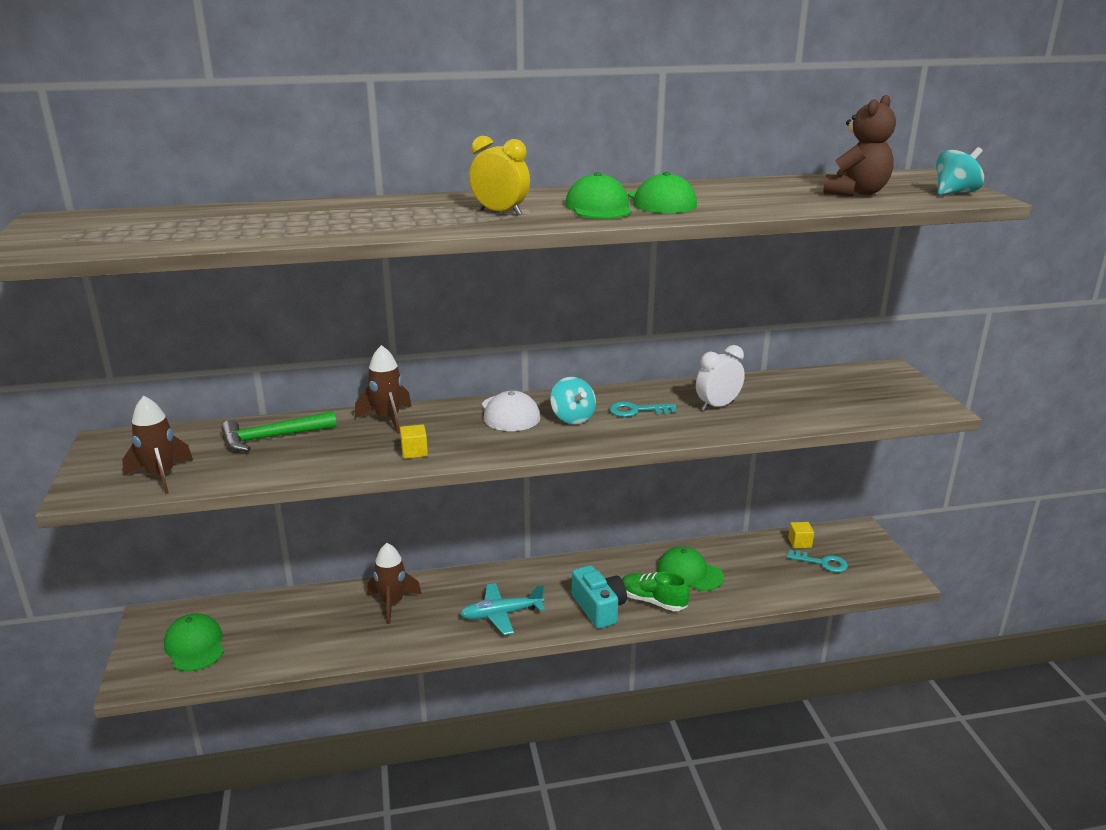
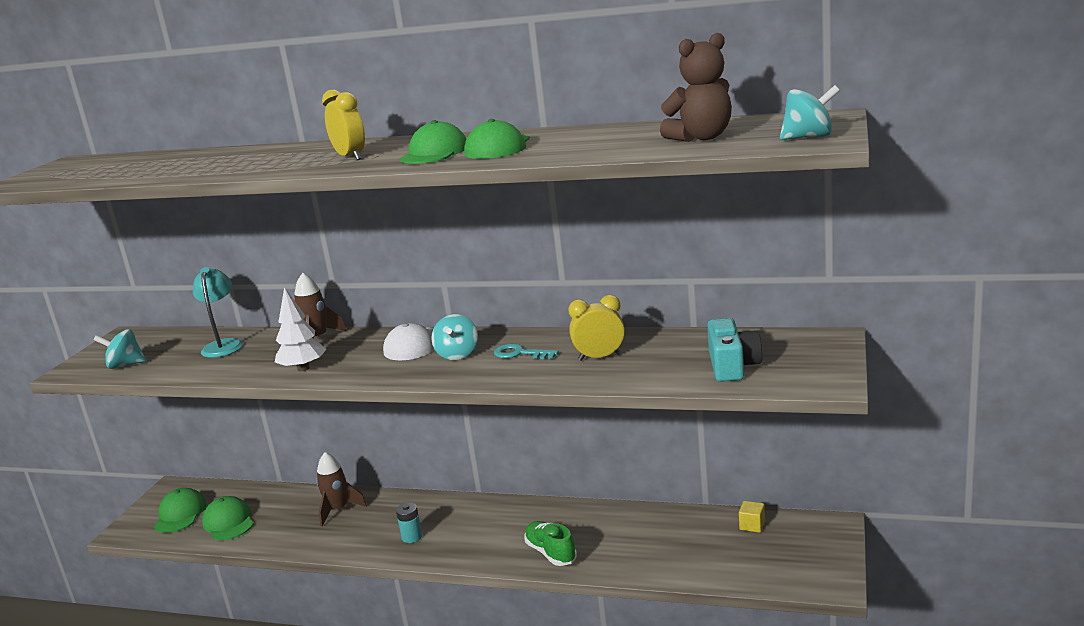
camera: 30 degrees right, 5 degrees down
(161, 476) = (125, 365): brown rocket -> turquoise spinning top
(272, 437) = (224, 345): green hammer -> turquoise lamp
(414, 452) = (303, 368): yellow cube -> white tree
(501, 614) = (412, 537): turquoise plane -> turquoise battery
(599, 608) = (497, 549): turquoise camera -> turquoise camera (732, 366)
(689, 573) = (610, 534): green cap -> green cap (228, 522)
(717, 406) = (599, 357): white clock -> yellow clock
(822, 563) = (757, 550): turquoise key -> none

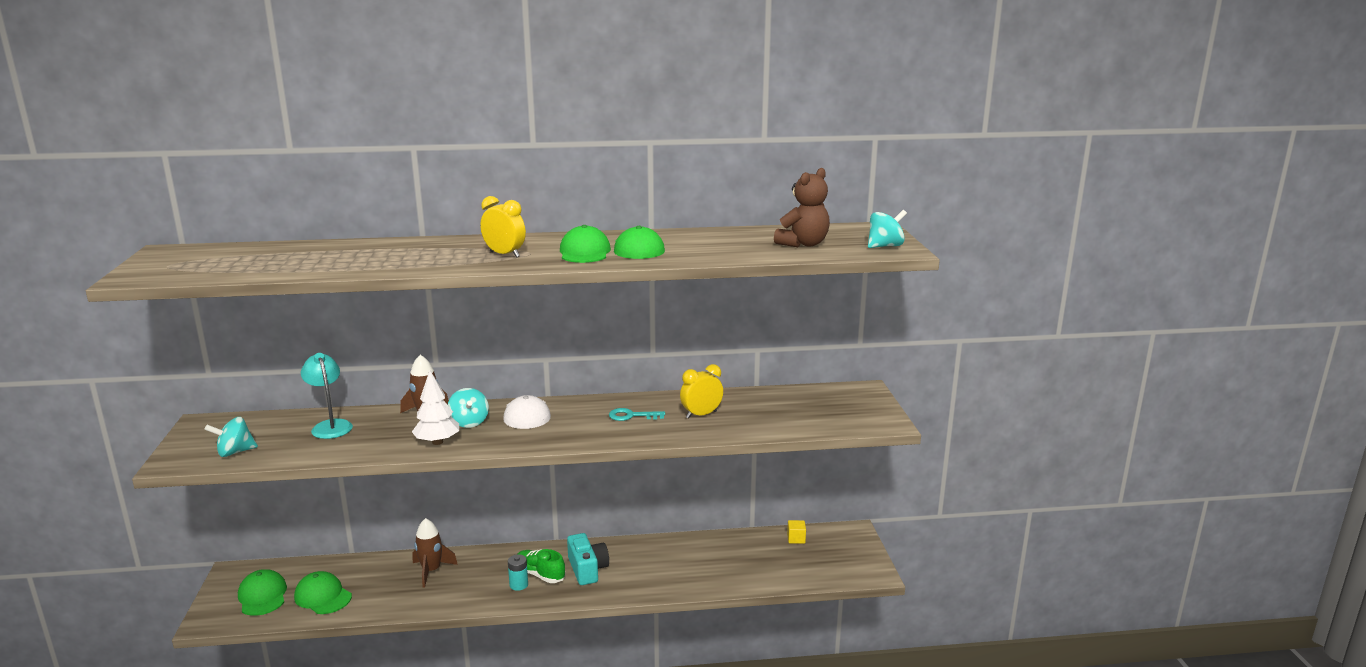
camera: 25 degrees left, 0 degrees up
(457, 354) = (576, 420): turquoise spinning top -> turquoise spinning top (469, 422)
(551, 553) = (650, 581): green shoe -> green shoe (540, 574)
(732, 366) = (809, 415): turquoise camera -> turquoise camera (587, 569)

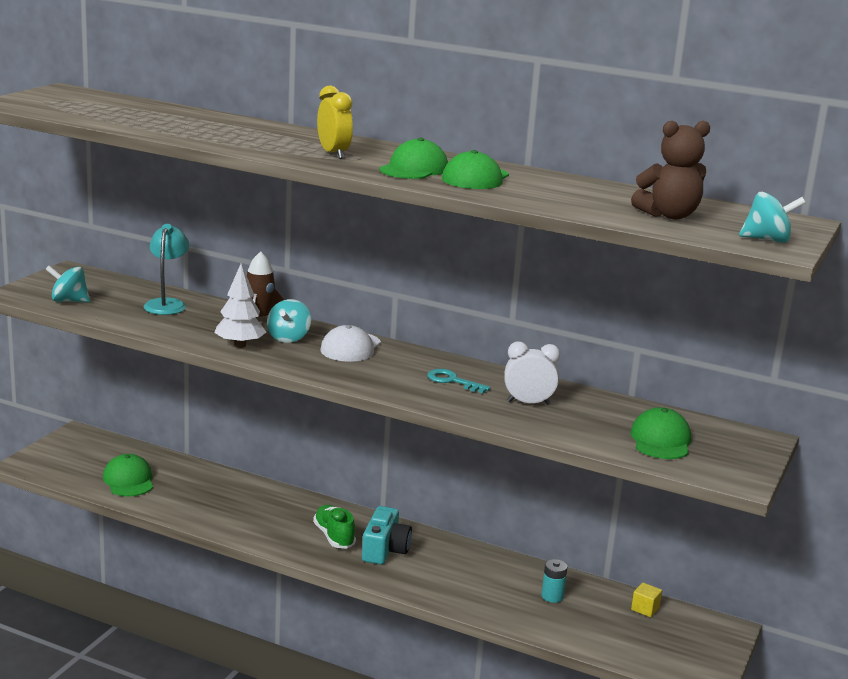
camera: 30 degrees right, 0 degrees up
(262, 596) = (83, 461): green cap -> green cap (660, 440)
(431, 571) = (239, 495): brown rocket -> none
(519, 585) = (305, 537): turquoise battery -> turquoise battery (552, 596)
(701, 415) = (528, 403): yellow clock -> white clock

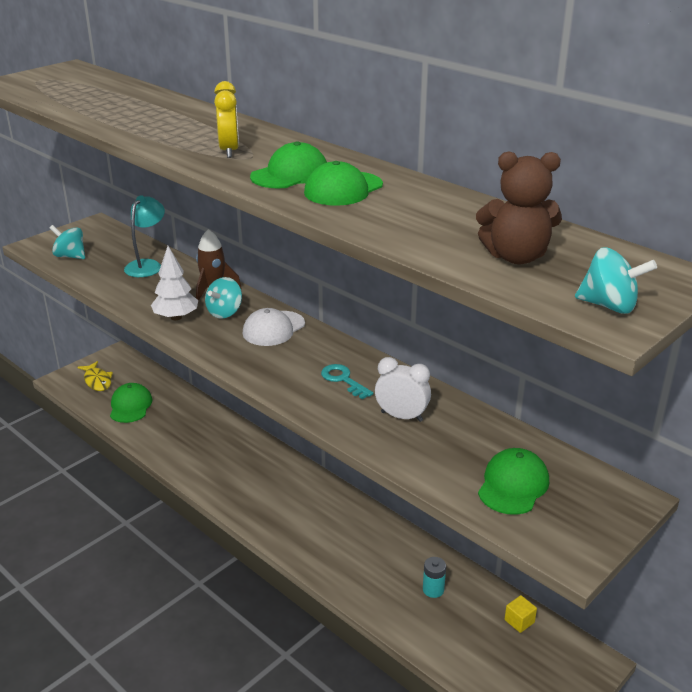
camera: 20 degrees right, 10 degrees up
(71, 461) = (97, 381): none -> yellow fish
(334, 536) = (267, 488): green shoe -> none
(385, 550) = (304, 510): turquoise camera -> none

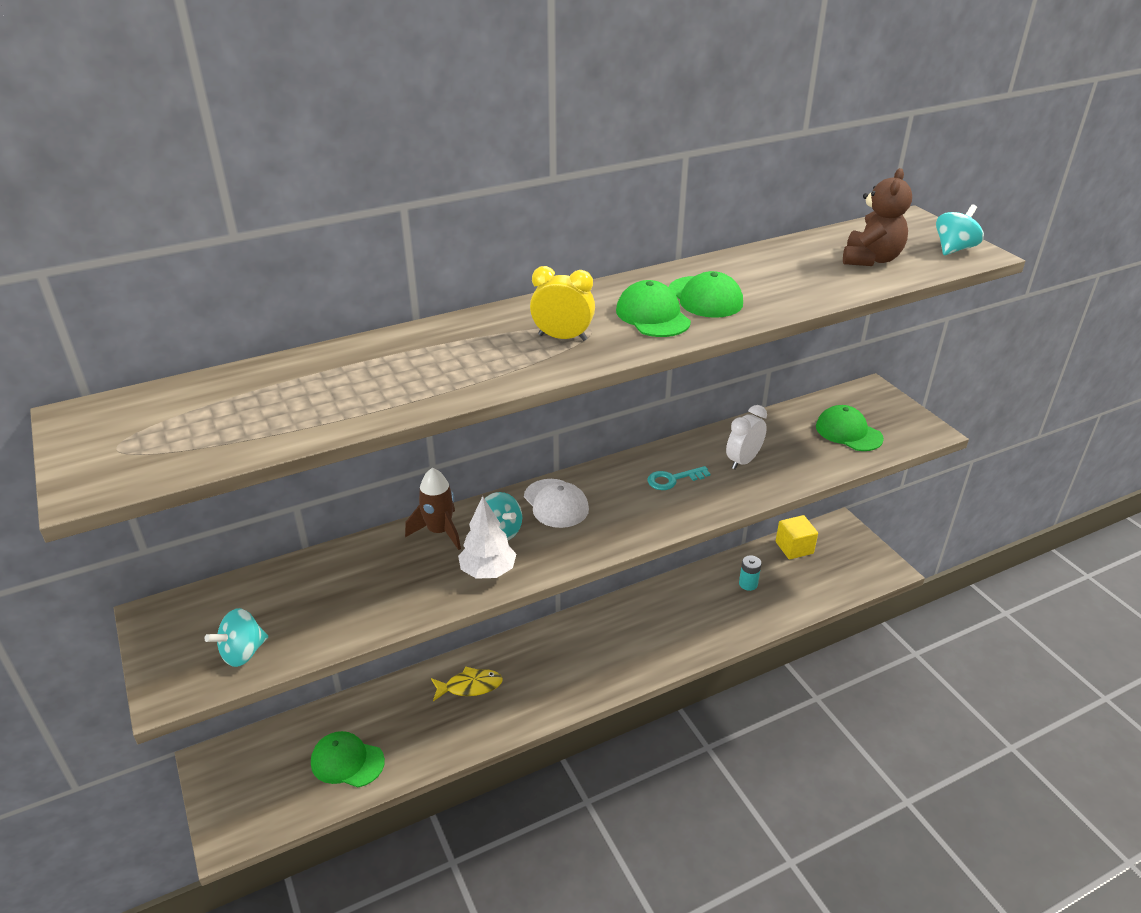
camera: 70 degrees left, 5 degrees up
(97, 381) = (261, 792): yellow fish -> yellow fish (470, 686)
(147, 265) = (334, 578): turquoise lamp -> none
(519, 621) = (794, 547): yellow cube -> yellow cube, size x1.64

